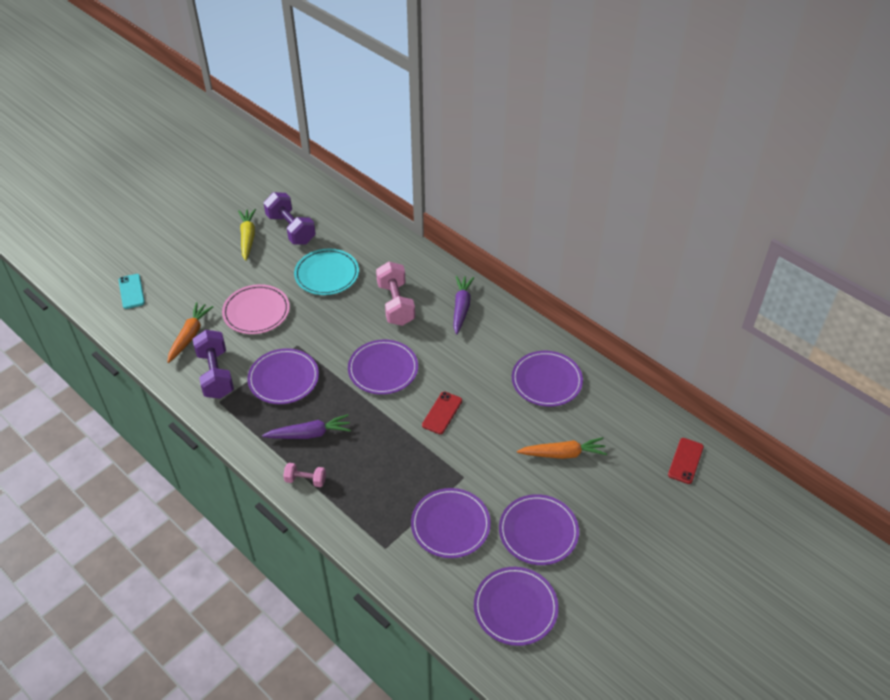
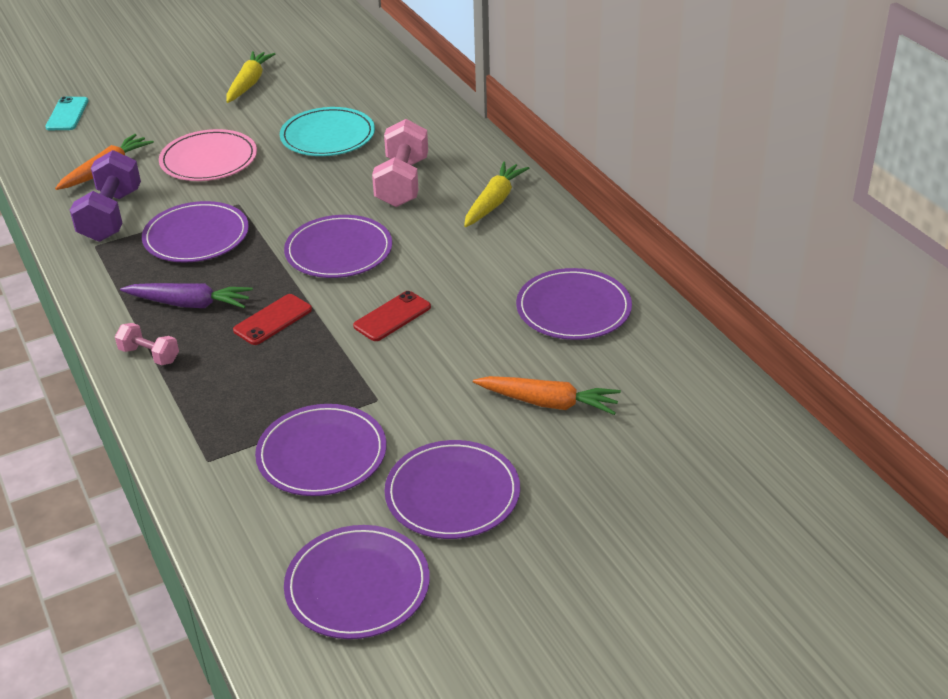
camera: 20 degrees right, 10 degrees down
(291, 229) = (310, 83): purple dumbbell -> none
(461, 307) = (494, 202): purple carrot -> yellow carrot
(685, 461) = (748, 454): red phone -> red phone (273, 320)

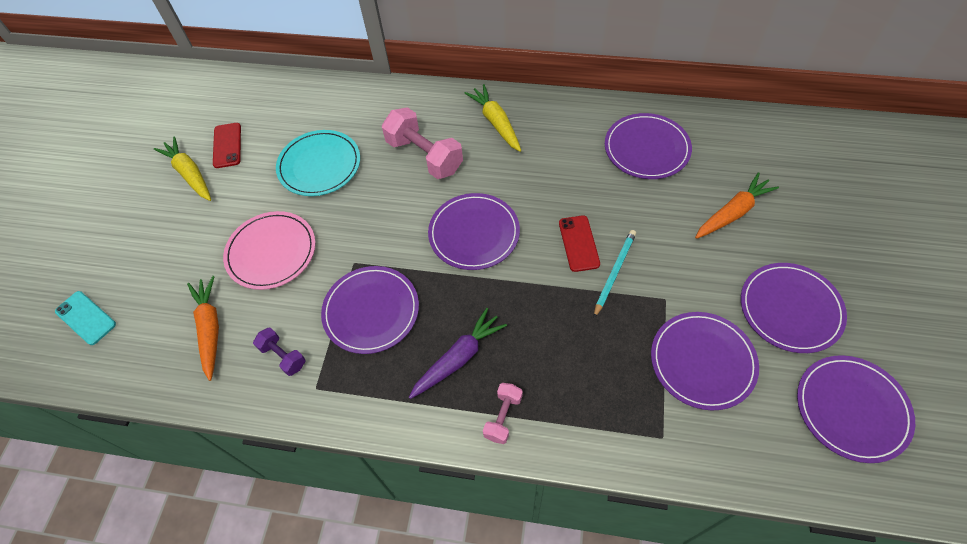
camera: 50 degrees left, 20 degrees up
(111, 216) = (283, 356): purple dumbbell -> purple dumbbell, size x0.53
(149, 355) = (503, 417): pink dumbbell -> pink dumbbell turned 45 degrees counterclockwise
(273, 320) = (524, 314): red phone -> red phone (227, 145)
(378, 353) = (614, 272): none -> turquoise pencil

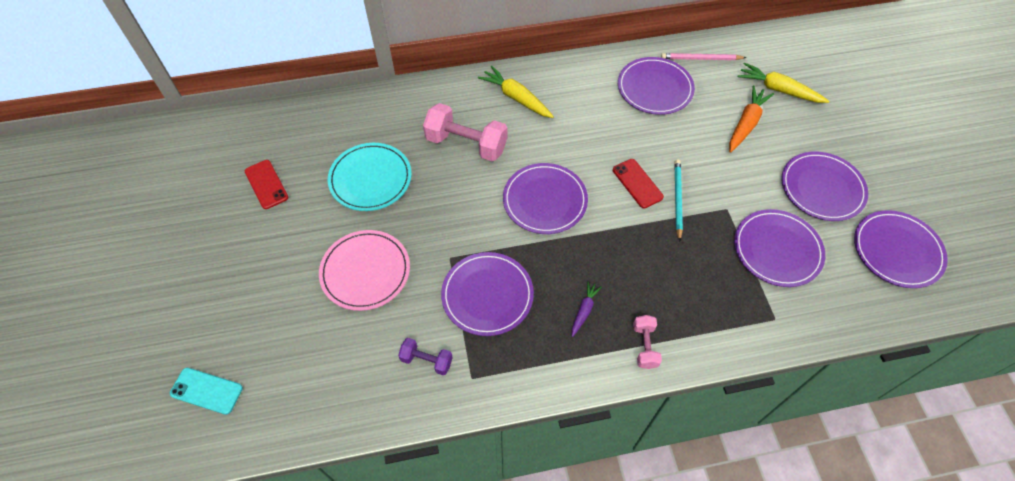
camera: 25 degrees left, 0 degrees up
(190, 174) = (241, 222): yellow carrot -> yellow carrot (778, 90)
(210, 329) = (342, 359): orange carrot -> none
(458, 358) = (584, 310): purple carrot -> purple carrot, size x0.57
(714, 130) = (701, 59): none -> pink pencil

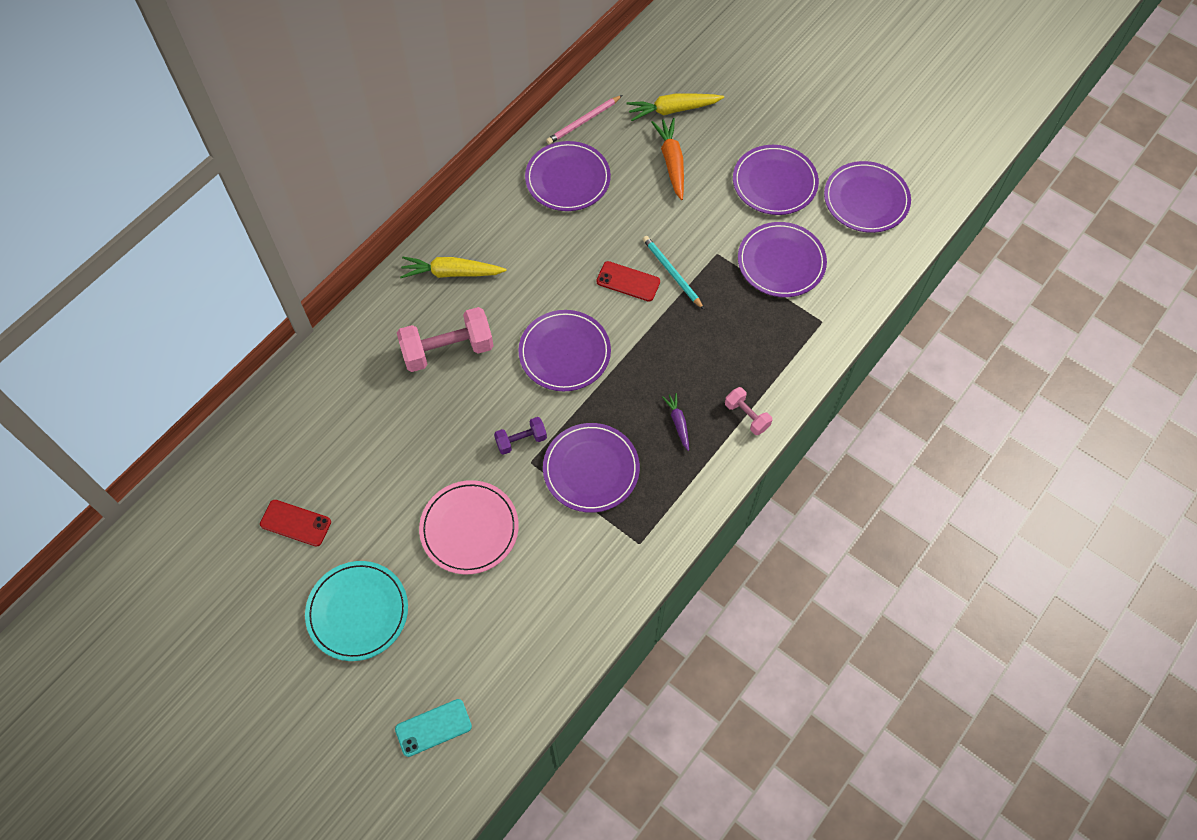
camera: 40 degrees left, 5 degrees up
(370, 179) = (390, 445): turquoise plate -> turquoise plate (357, 612)
(426, 360) = (591, 558): purple dumbbell -> purple dumbbell (521, 440)

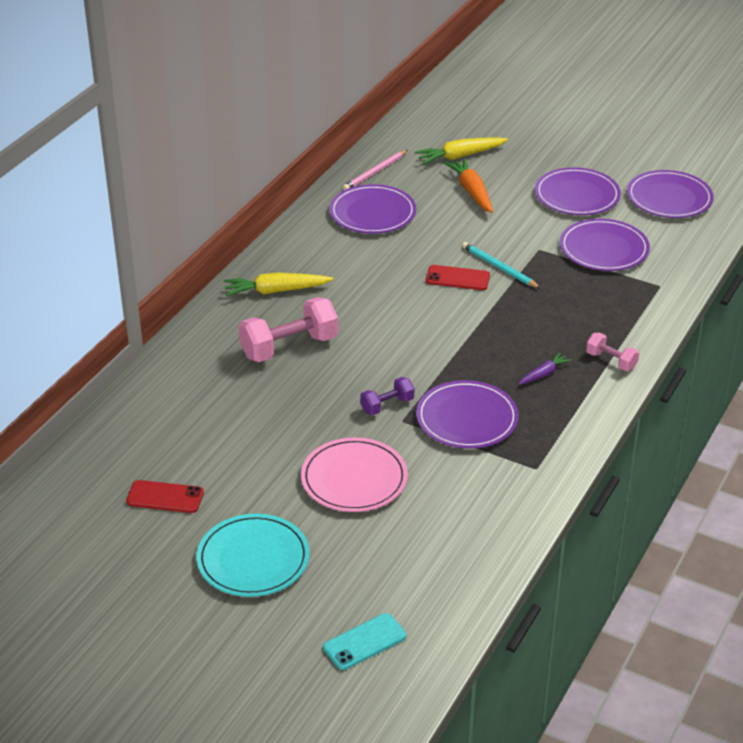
camera: 10 degrees left, 25 degrees down
(564, 352) = (410, 336): purple plate -> none
(678, 423) = (544, 374): purple carrot -> purple carrot turned 75 degrees clockwise

